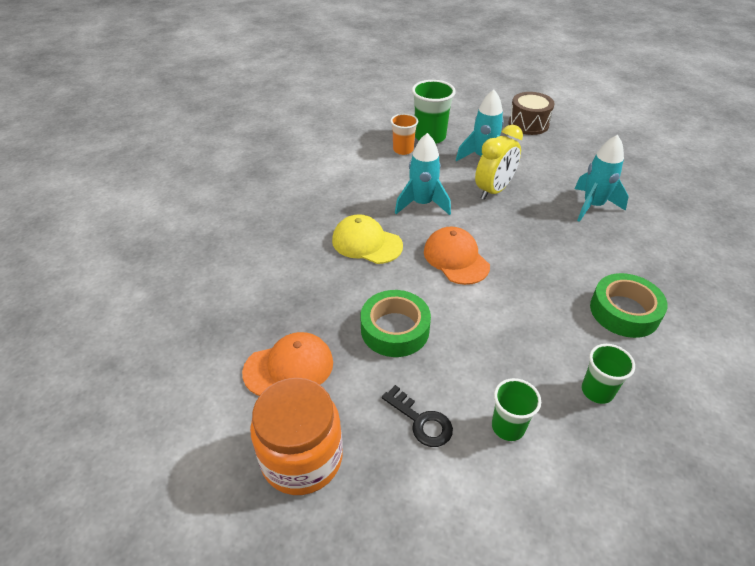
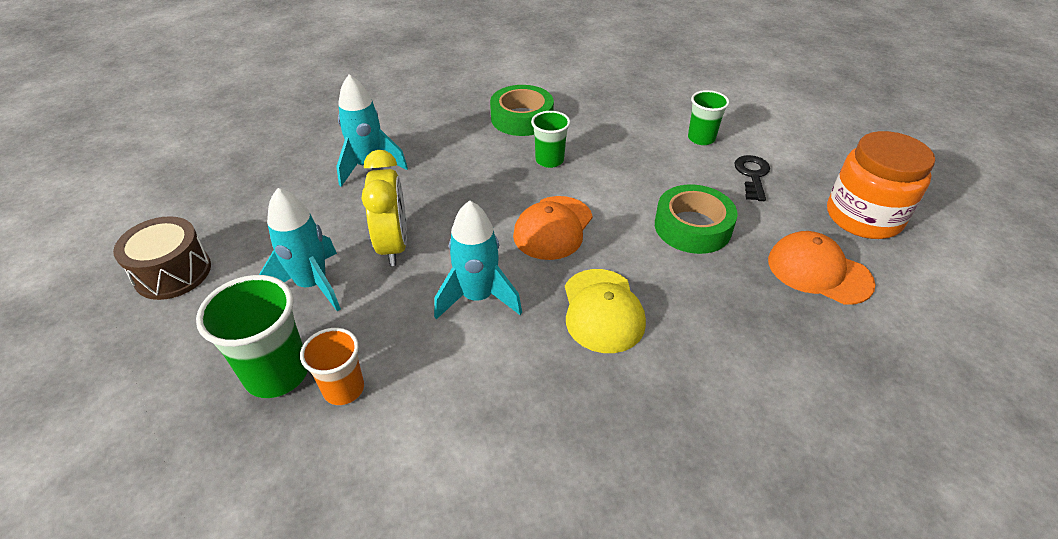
camera: 125 degrees left, 0 degrees up
(493, 190) = (393, 245): yellow clock -> yellow clock turned 75 degrees clockwise
(597, 391) = (621, 113): green cup -> green cup (549, 160)

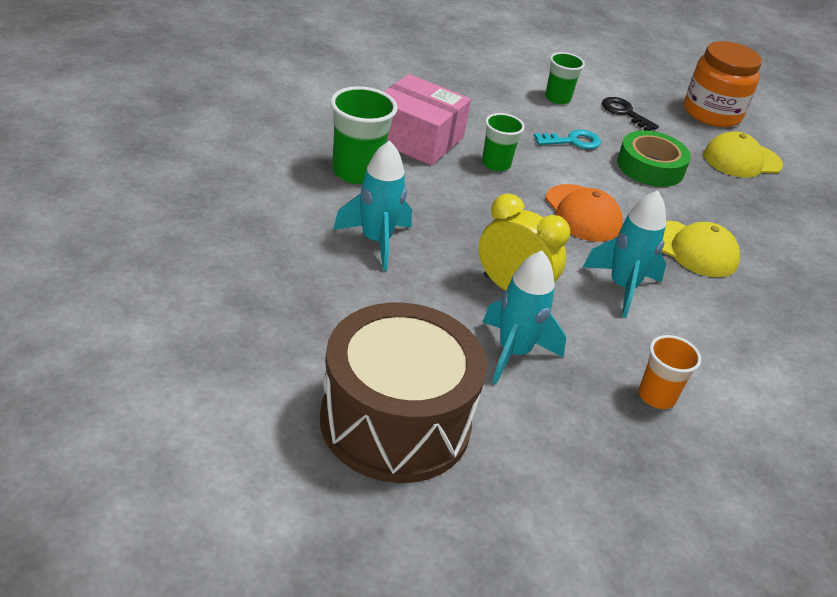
camera: 55 degrees left, 5 degrees down
(173, 273) = (395, 422): brown drum -> brown drum, size x1.76
(277, 373) = (606, 420): green cup -> green cup (356, 172)
(522, 118) = (416, 138): green tape -> pink box
(652, 174) = (573, 141): none -> turquoise key
(818, 271) = (742, 160): orange cap -> yellow cap

